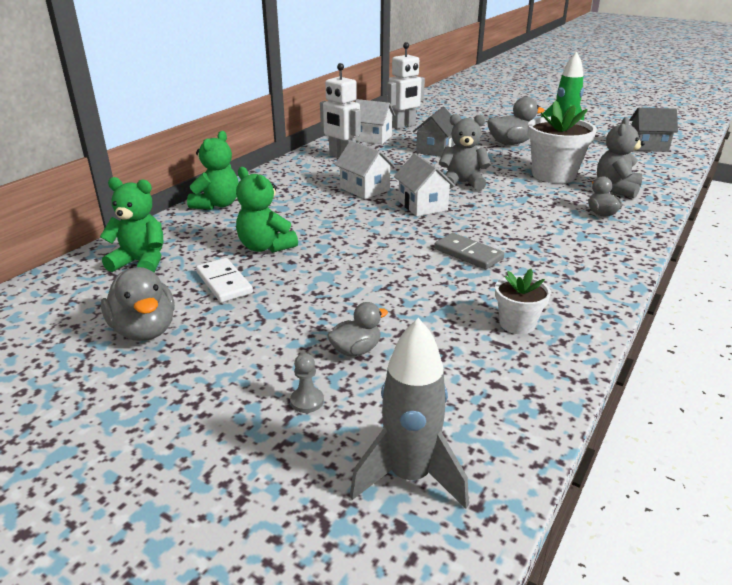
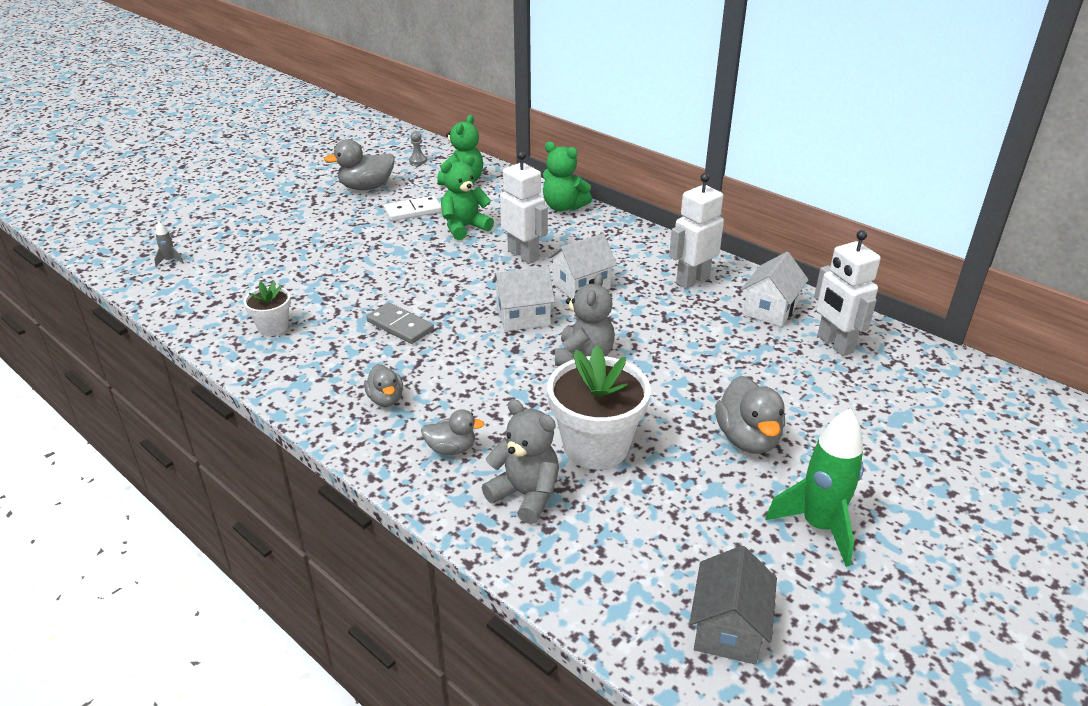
camera: 100 degrees right, 5 degrees up
(307, 401) = (255, 236): grey pawn -> grey pawn (418, 160)
(319, 214) = (523, 255): none -> white robot
(356, 350) = (292, 255): grey duck -> grey duck (386, 399)
(409, 476) = (170, 261): grey rocket -> grey rocket, size x0.42
(435, 150) = (716, 356): grey house -> none
(468, 254) = (400, 326): grey domino -> grey domino turned 75 degrees clockwise

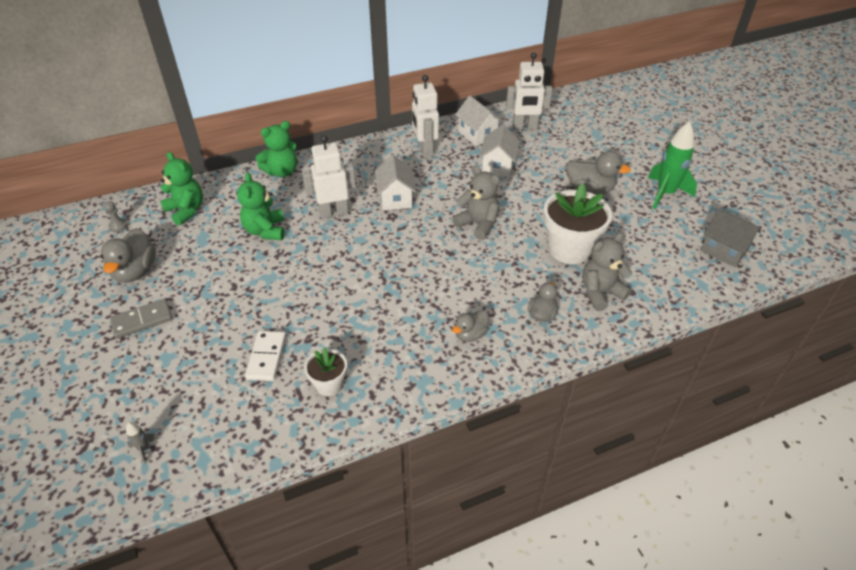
camera: 65 degrees left, 10 degrees up
(386, 399) = (470, 334): grey duck -> grey duck turned 135 degrees clockwise
(400, 326) = (381, 304): grey domino -> grey domino (142, 320)
(413, 211) = (209, 253): white domino -> white domino (266, 357)
(523, 317) = (414, 237): white house -> white house (498, 166)

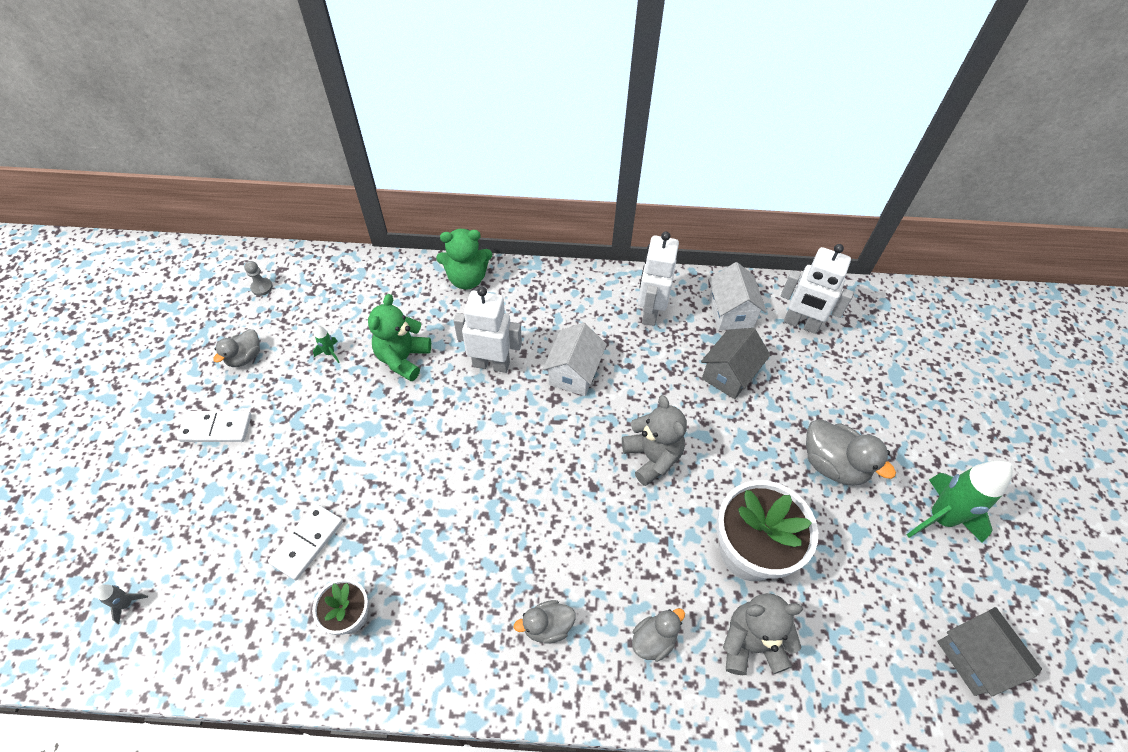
camera: 25 degrees right, 10 degrees up
(135, 271) = (245, 357): grey duck -> grey duck, size x0.61
(142, 320) = (216, 428): grey domino -> white domino
(186, 210) = (338, 294): green teddy bear -> none
(205, 246) = (330, 353): none -> green rocket
(498, 166) = (729, 374): white house -> grey house

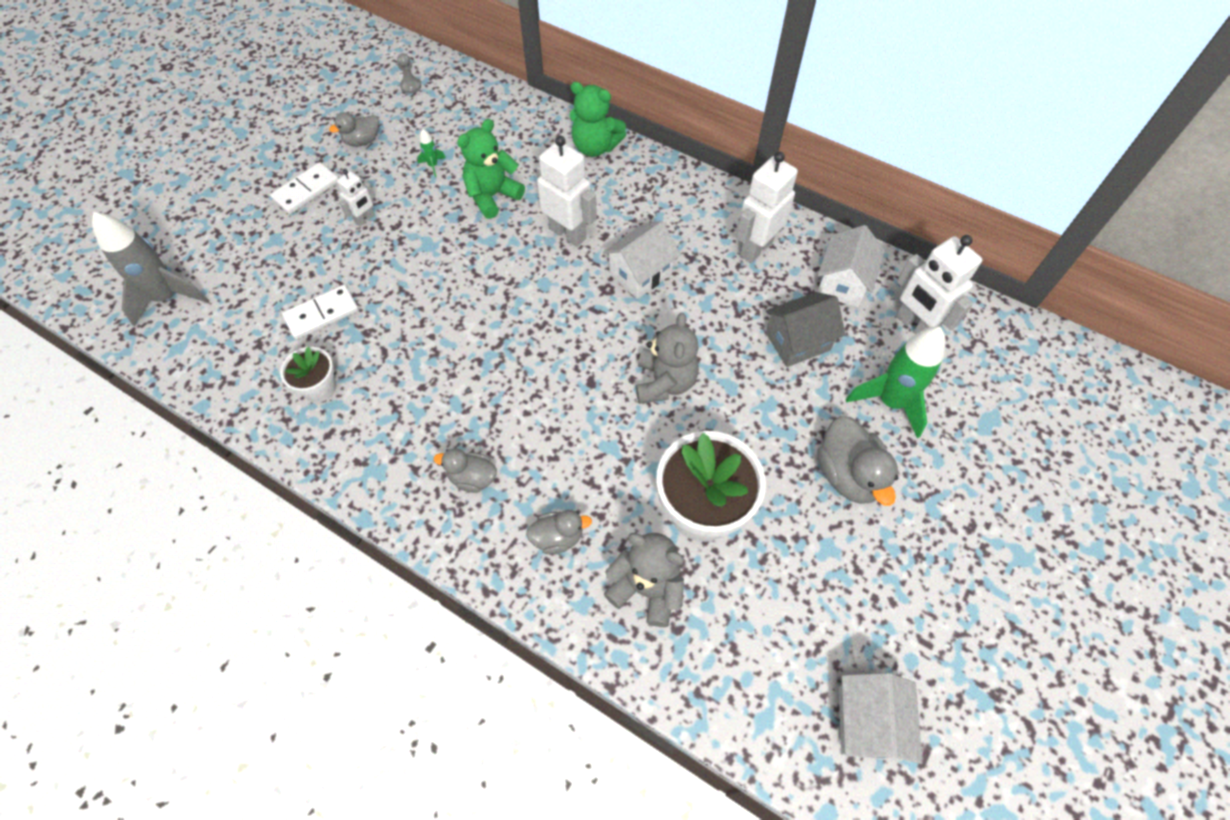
camera: 30 degrees right, 5 degrees up
(127, 604) = (167, 297): grey rocket -> grey rocket, size x2.36
(216, 428) = (306, 190): white domino -> white domino turned 75 degrees counterclockwise
(294, 431) = (365, 219): none -> white robot
(940, 518) = (931, 580): green rocket -> green rocket (890, 402)
(974, 658) = (868, 723): grey house -> white house

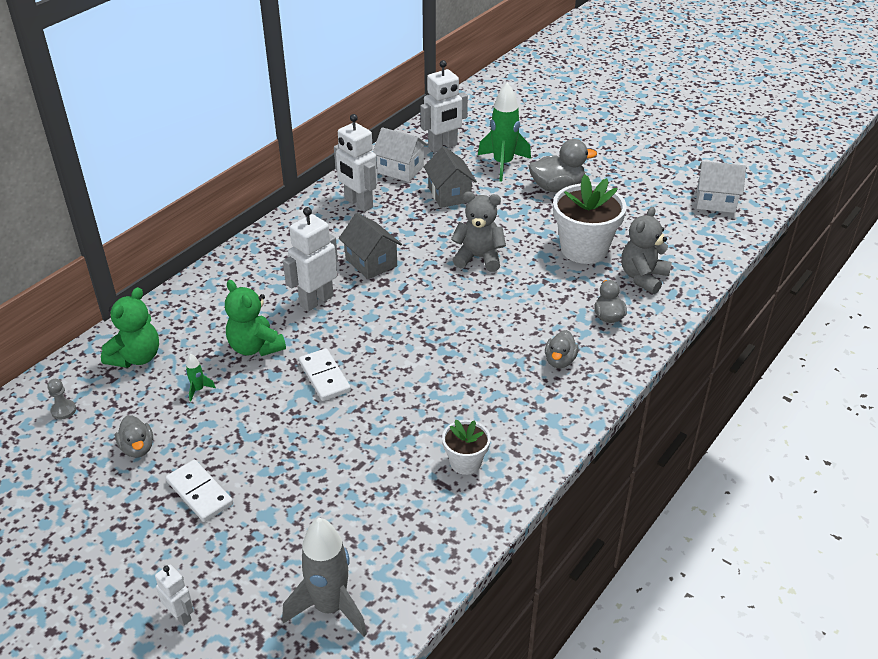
camera: 85 degrees left, 20 degrees down
(322, 314) = (377, 467): white domino -> white domino (324, 377)
(365, 219) = (258, 440): white robot -> white robot (181, 615)
(595, 147) = (214, 280): green teddy bear -> green teddy bear (136, 357)
(640, 274) = (371, 262): white house -> grey house

